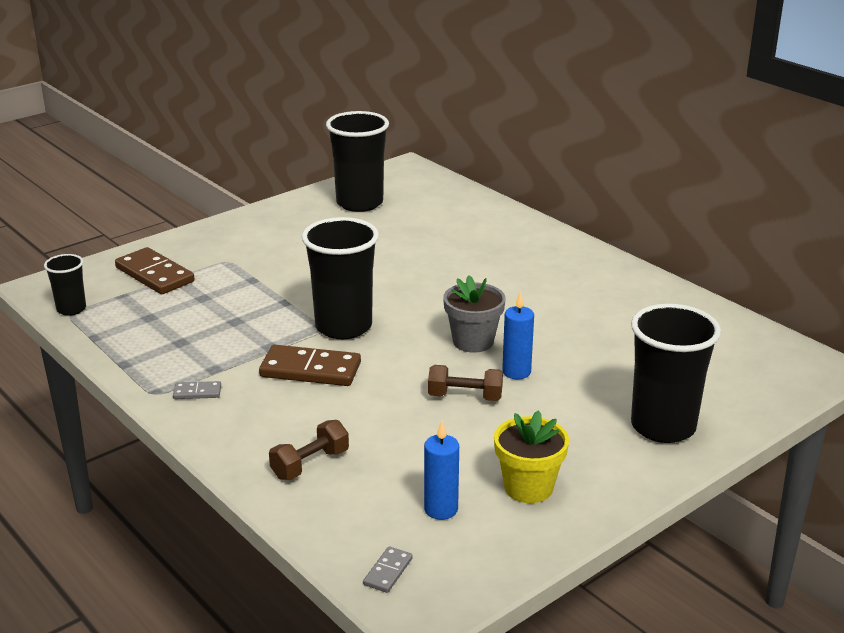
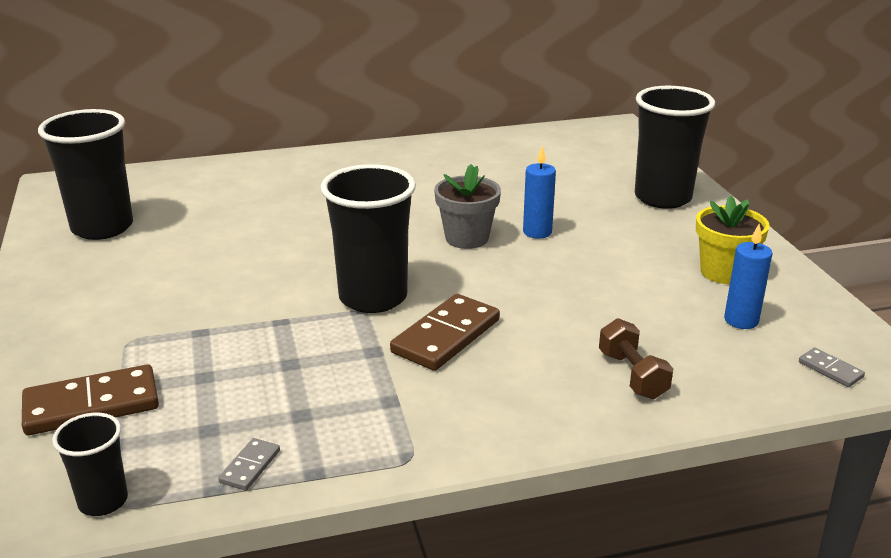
camera: 65 degrees left, 0 degrees up
(197, 392) = (434, 424): grey domino -> grey domino (250, 466)
(465, 397) = (562, 265): brown dumbbell -> none

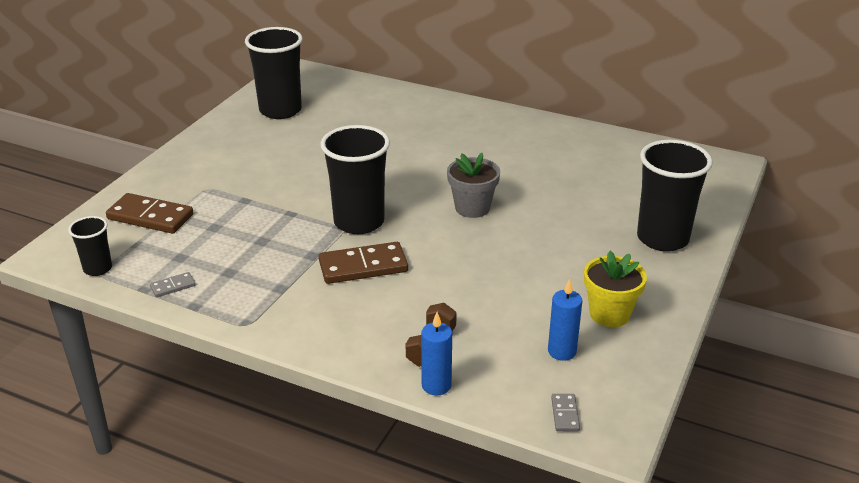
camera: 40 degrees right, 5 degrees up
(537, 232) = (525, 224): blue candle -> blue candle (436, 385)

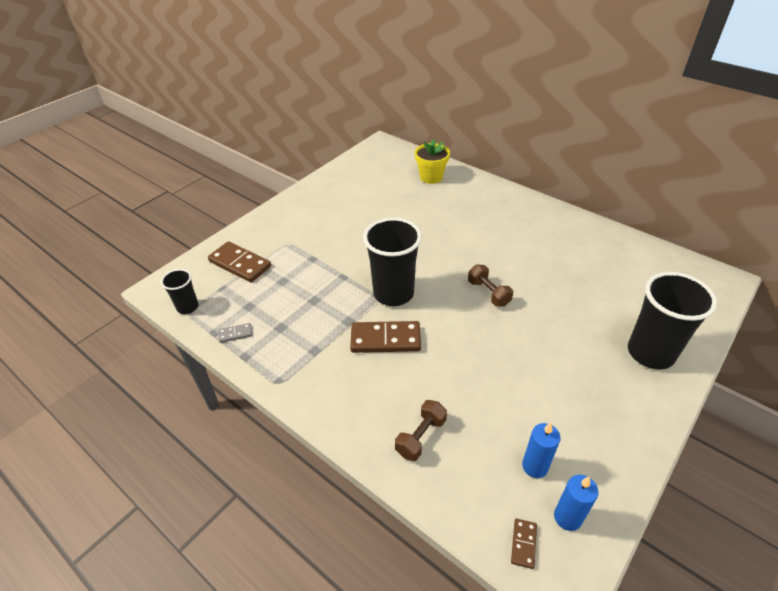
camera: 15 degrees right, 10 degrees up
(280, 110) = (362, 178): black cup -> none
(436, 385) = (415, 482): blue candle -> blue candle (567, 517)
(472, 208) = (488, 293): grey flower pot -> brown dumbbell
(565, 414) = (523, 544): grey domino -> brown domino
(609, 314) = (587, 431): yellow flower pot -> yellow flower pot (431, 177)

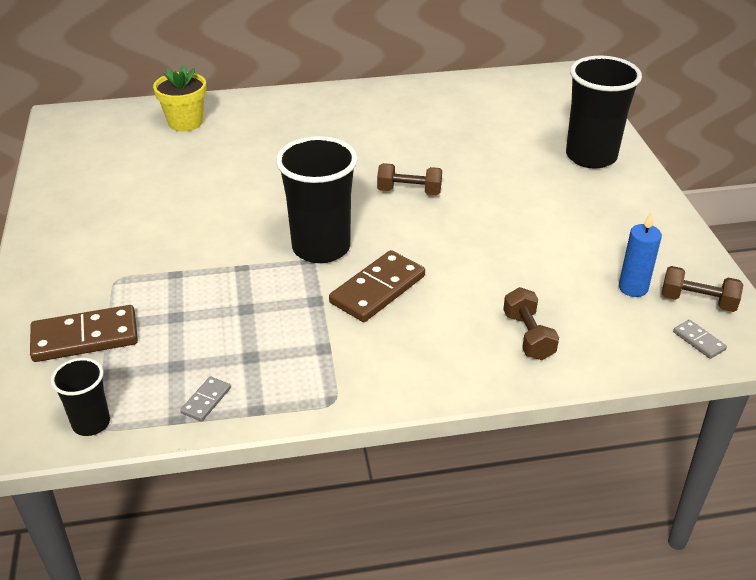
camera: 50 degrees left, 5 degrees down
(523, 544) = (699, 341): brown domino -> grey domino
(567, 517) = (697, 301): blue candle -> brown dumbbell

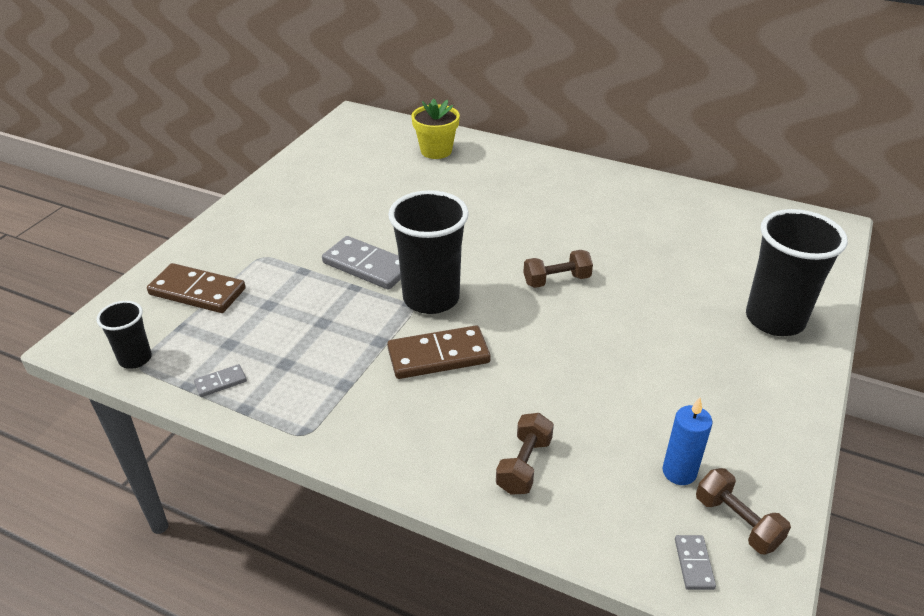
camera: 35 degrees right, 0 degrees up
(233, 245) = (367, 266): none -> grey domino
(409, 191) = (556, 280): brown dumbbell -> brown dumbbell turned 60 degrees counterclockwise

